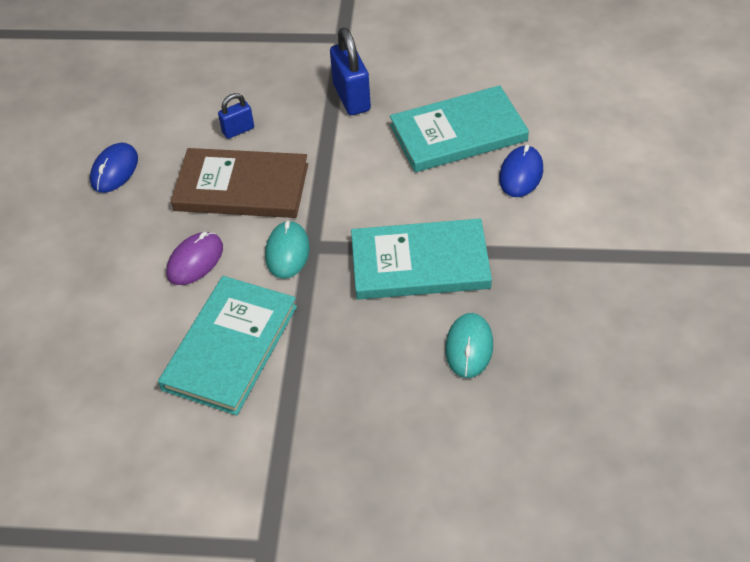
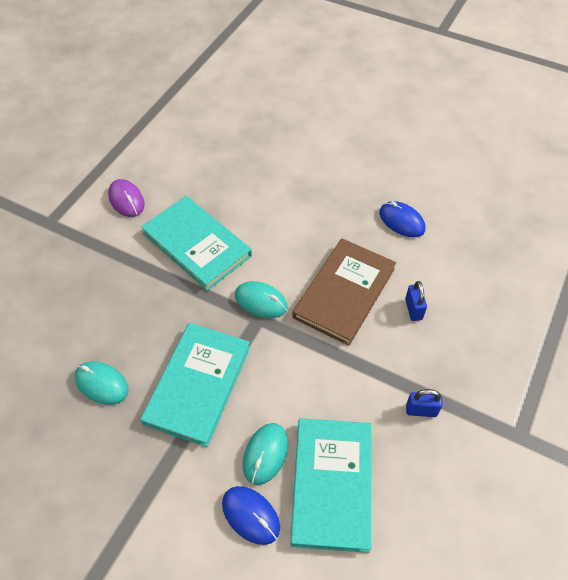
camera: 110 degrees right, 5 degrees up
(195, 261) = (284, 245): purple mouse -> purple mouse (126, 200)
(351, 98) = (421, 410): blue padlock -> blue padlock, size x0.56
(459, 185) = (265, 454): none -> turquoise mouse

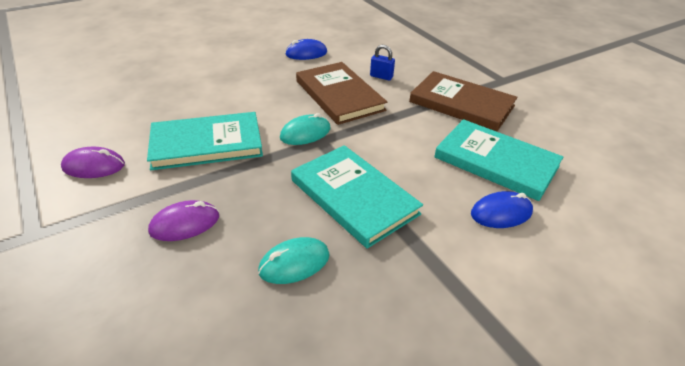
camera: 60 degrees left, 15 degrees down
(102, 293) = (185, 224): none -> purple mouse
(265, 454) = (450, 184): turquoise mouse -> none
(421, 410) = (461, 104): blue padlock -> brown book

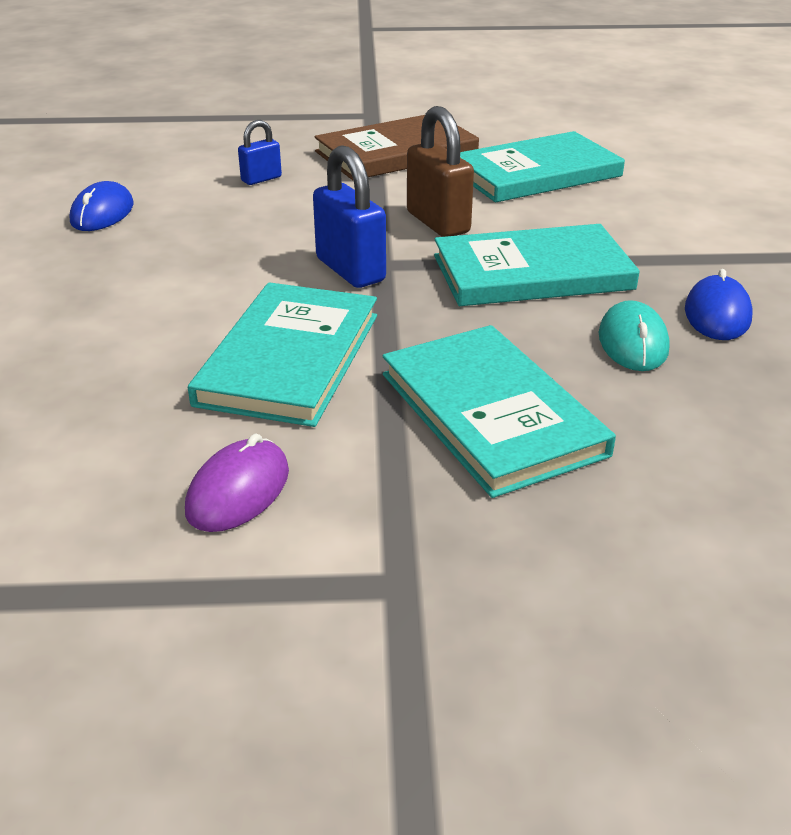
camera: 60 degrees left, 5 degrees down
(185, 224) = (491, 413): purple mouse -> turquoise book
(305, 133) = (350, 270): turquoise mouse -> blue padlock
(339, 95) = (275, 221): brown book -> none
(386, 144) = (438, 223): none -> brown padlock
(501, 213) = (627, 200): blue mouse -> blue mouse (717, 314)

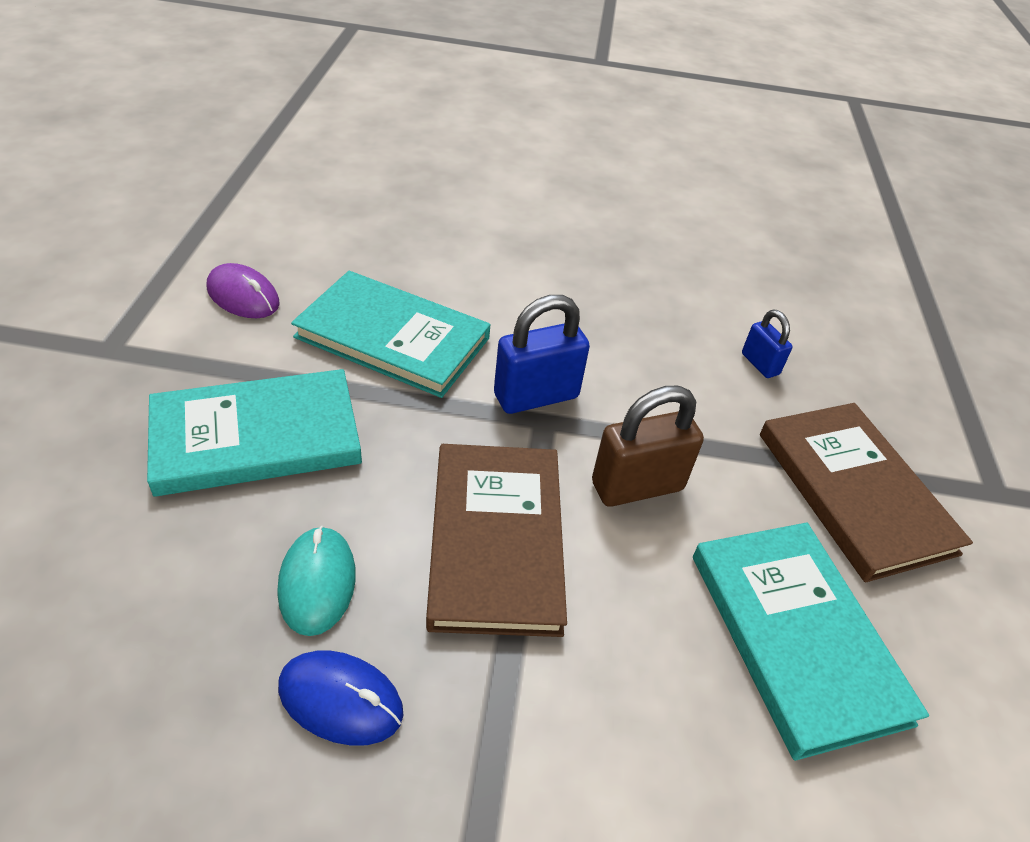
camera: 95 degrees right, 10 degrees up
(102, 213) = (678, 262): blue mouse -> none
(532, 273) = (495, 540): turquoise book -> brown book
(632, 342) = (317, 582): turquoise mouse -> turquoise mouse turned 75 degrees clockwise

